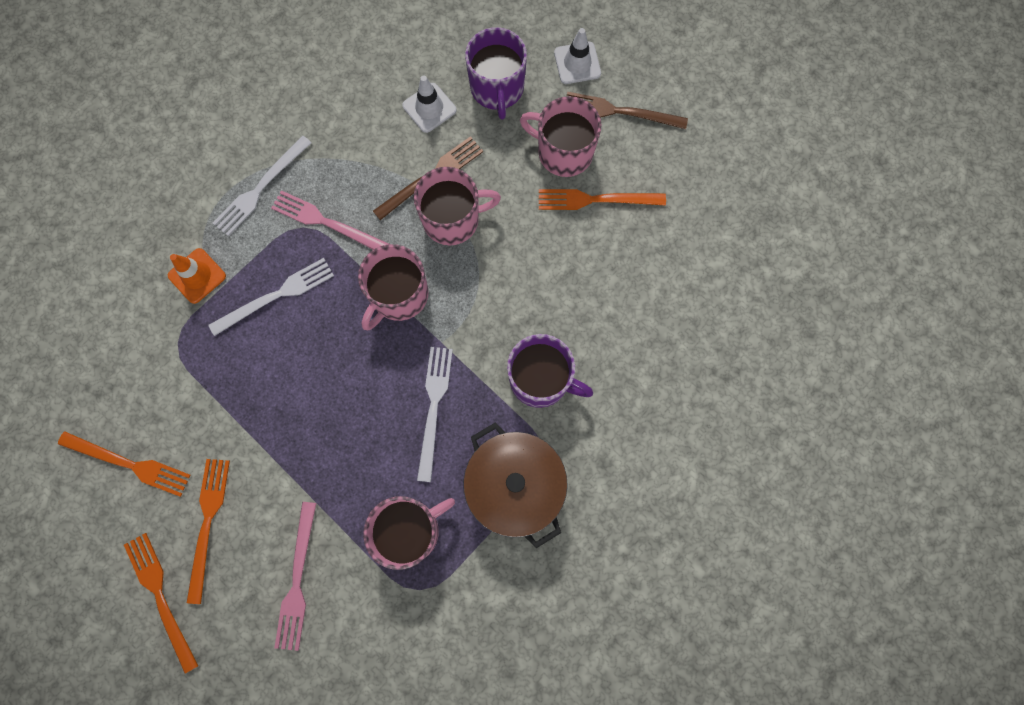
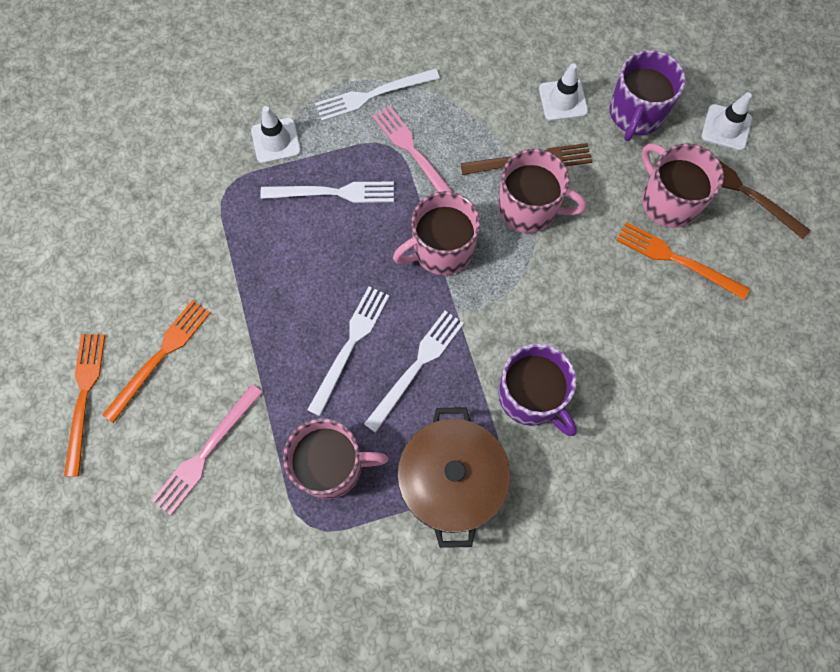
camera: 30 degrees right, 5 degrees down
(129, 463) = (126, 268): orange fork -> none
(197, 276) = (276, 141): orange traffic cone -> white traffic cone
(367, 421) = (350, 345): none -> white fork

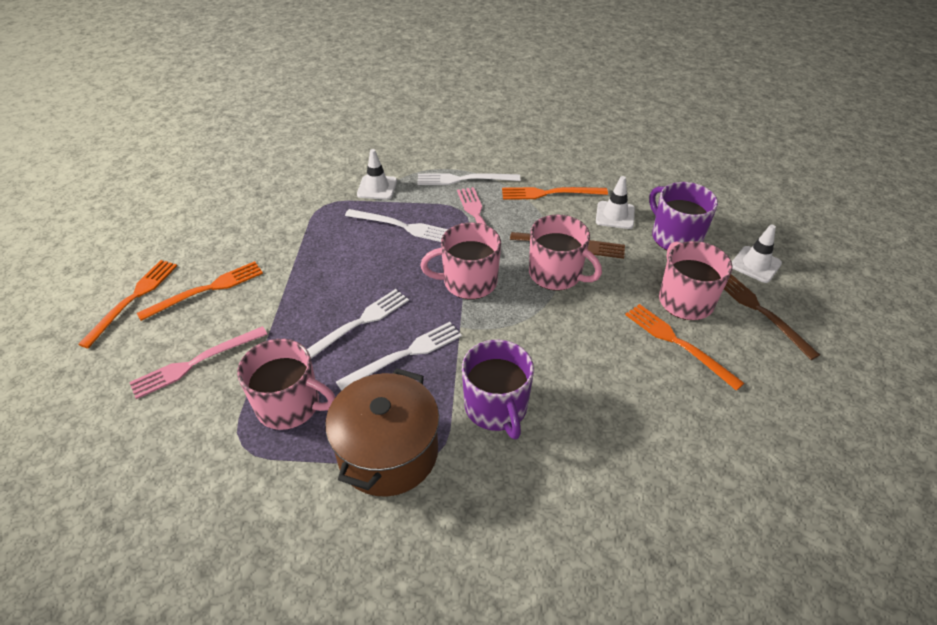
camera: 20 degrees right, 25 degrees down
(480, 87) = (550, 193): none -> orange fork
(636, 114) = (675, 237): purple mug -> purple mug turned 105 degrees clockwise

